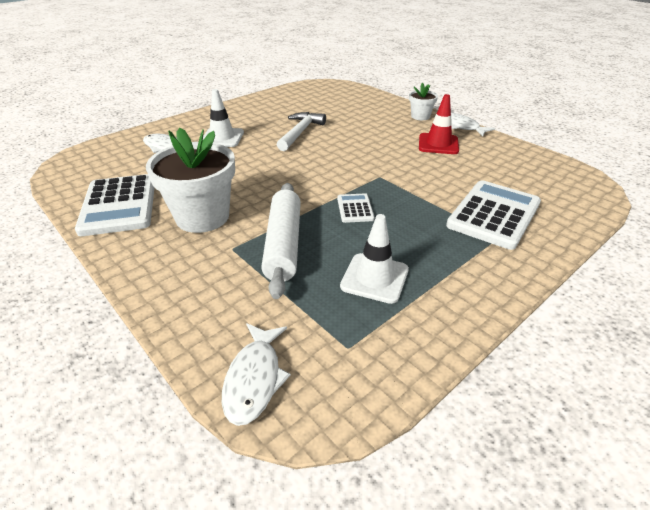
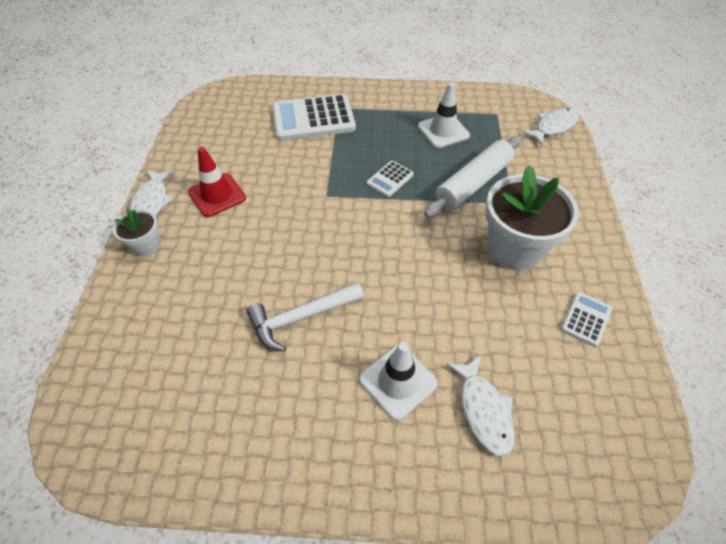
camera: 135 degrees left, 15 degrees up
(119, 205) = (586, 319): white calculator -> white calculator, size x0.49

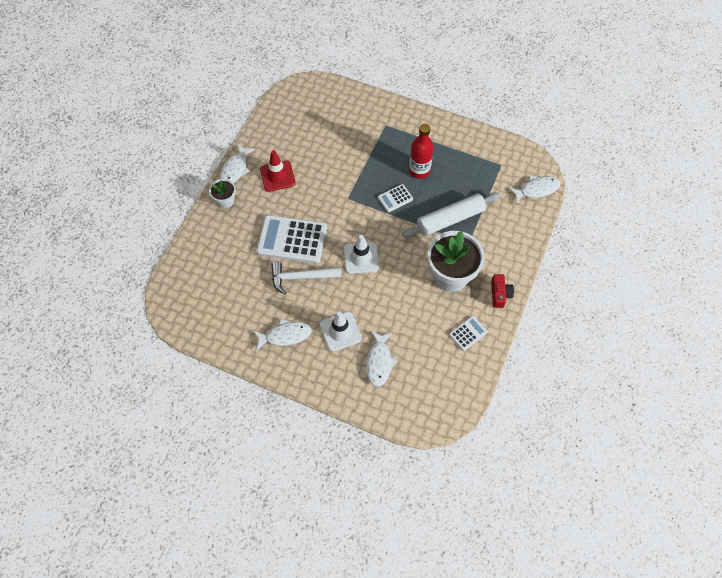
camera: 20 degrees right, 10 degrees up
(309, 420) = (285, 335): none -> white fish
(313, 118) = (363, 130): white calculator -> white calculator (292, 239)
(404, 143) = (419, 171): none -> red bottle
(443, 131) = (452, 169): white traffic cone -> white traffic cone (361, 258)
(592, 253) = (499, 294): none -> red camera

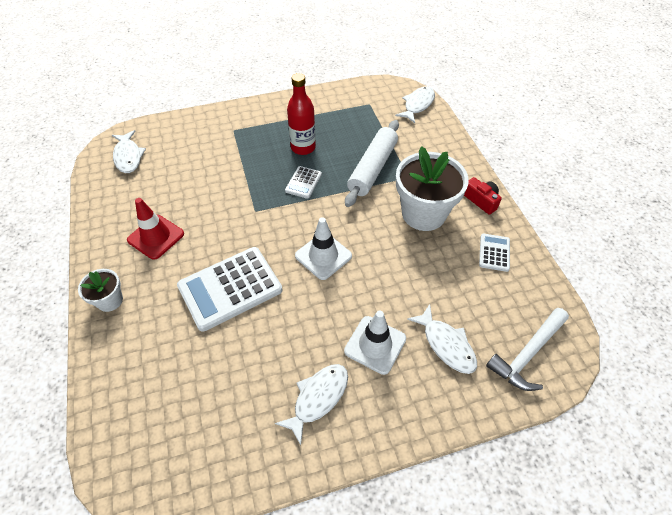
camera: 40 degrees left, 10 degrees down
(235, 169) = (96, 260): white fish -> white fish (128, 157)
(301, 277) = (277, 320): white hammer -> white hammer (527, 354)

